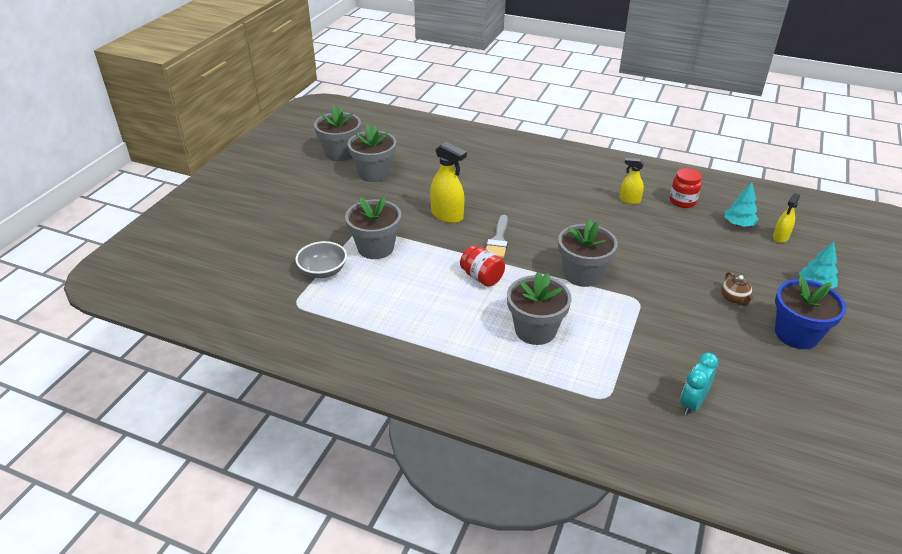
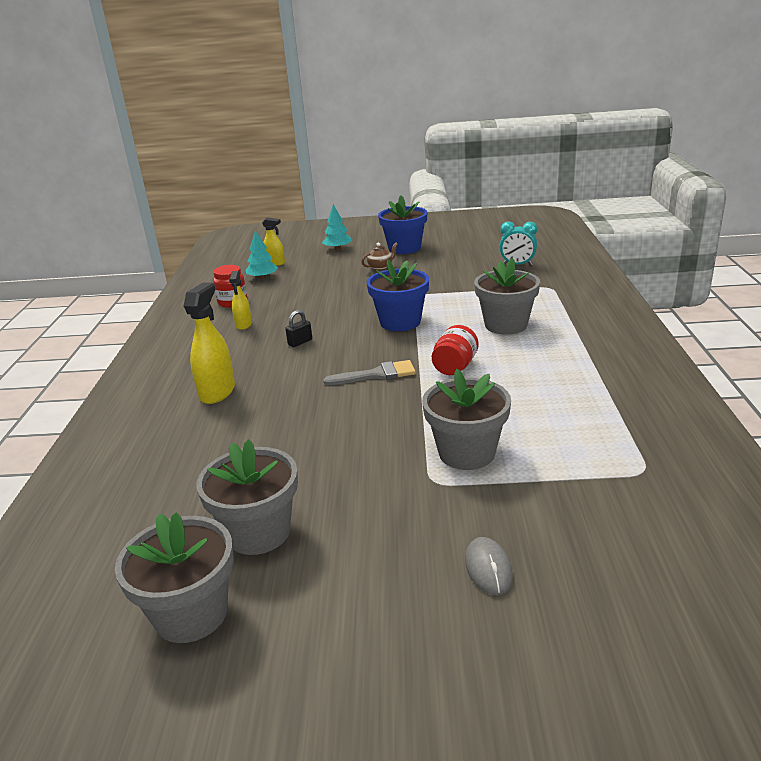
camera: 110 degrees left, 10 degrees down
(287, 225) = (488, 568): none -> grey mouse
(323, 271) = (558, 477): grey bowl -> none
(447, 216) = (347, 421): yellow spray bottle -> yellow spray bottle (217, 392)
(577, 219) = (300, 342): none -> black padlock
(582, 274) = (400, 322): grey flower pot -> blue flower pot

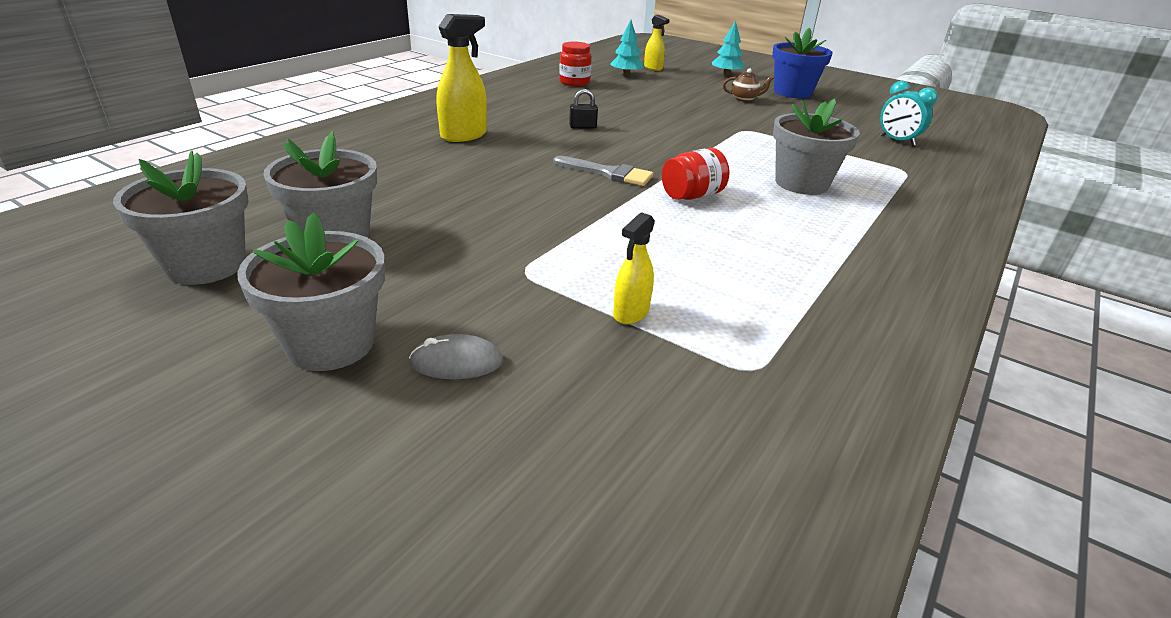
camera: 30 degrees right, 5 degrees up
(243, 325) = (558, 100): yellow spray bottle -> yellow spray bottle (631, 313)
(400, 322) = (695, 144): blue flower pot -> none
(466, 453) = (591, 264): grey flower pot -> grey flower pot (330, 344)
(488, 568) = (456, 362): grey mouse -> grey mouse turned 60 degrees clockwise

